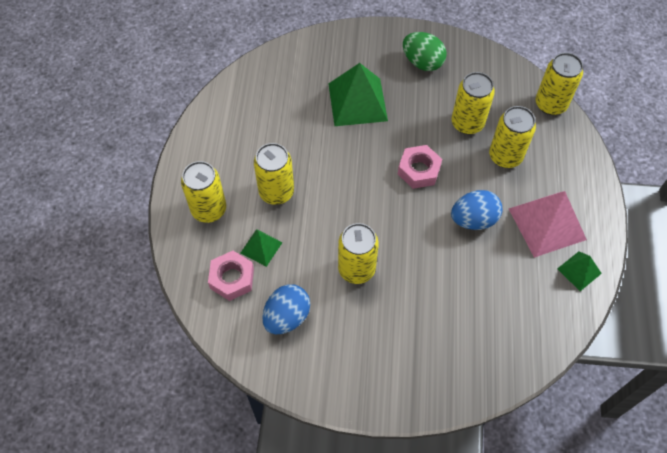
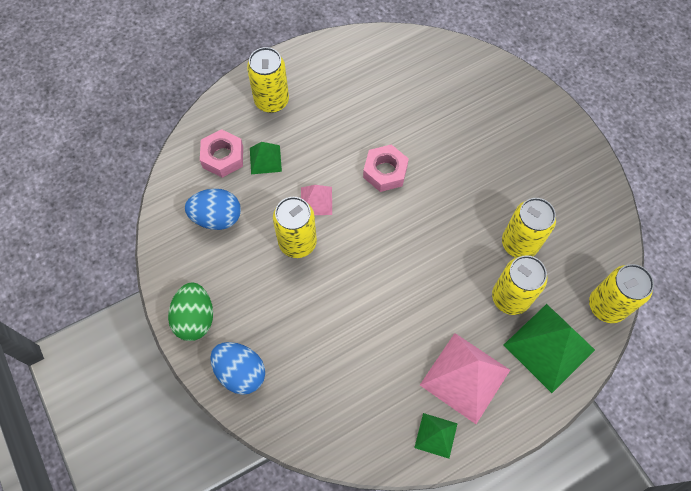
camera: 55 degrees right, 5 degrees up
(276, 192) = (325, 137): yellow can -> none
(329, 233) = (316, 201): none -> pink pyramid
(357, 102) = (465, 141): green pyramid -> green pyramid (549, 347)
(419, 170) = (434, 233): pink nut -> pink nut (385, 172)
(422, 62) = (554, 166): green egg -> green egg (195, 318)
(473, 219) = (419, 309): blue egg -> blue egg (240, 372)

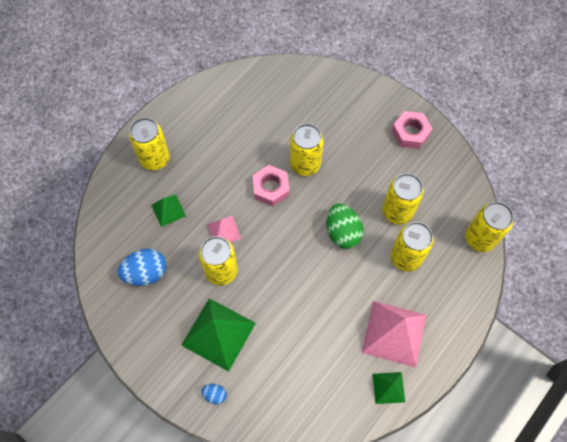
camera: 20 degrees left, 0 degrees up
(195, 318) = (160, 364): green egg -> green egg (342, 233)
(223, 157) = (131, 220): pink nut -> pink nut (410, 133)
(240, 372) = (215, 395): blue egg -> blue egg, size x0.50
(433, 158) = (305, 164): none -> yellow can
(549, 347) = (449, 286): green pyramid -> green pyramid (218, 334)

